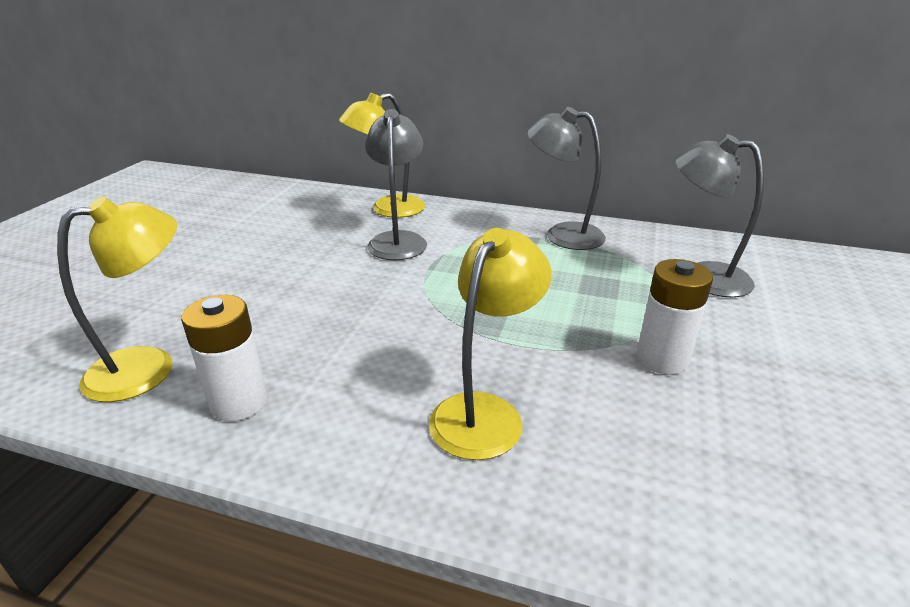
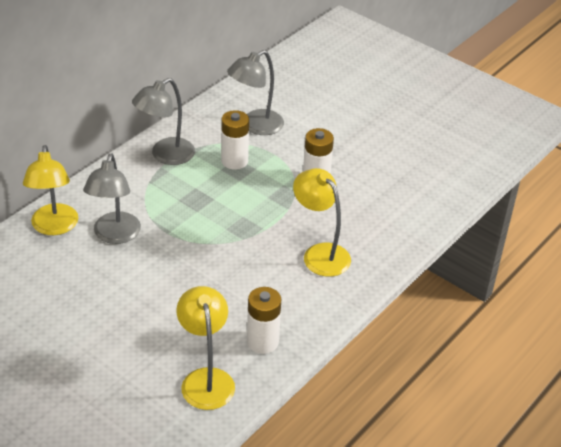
camera: 70 degrees left, 10 degrees up
(398, 240) = (115, 235): grey lamp -> grey lamp turned 105 degrees counterclockwise
(611, 279) = (234, 161): none -> white battery

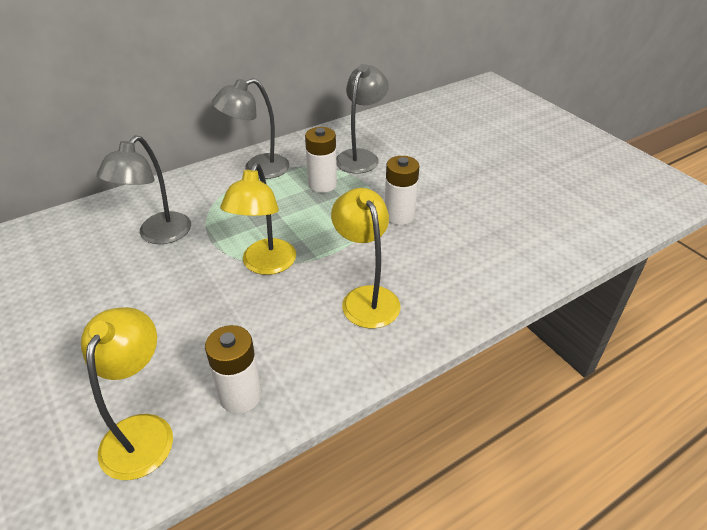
camera: 20 degrees right, 0 degrees up
(54, 227) = (107, 216): yellow lamp -> yellow lamp (265, 265)
(255, 126) = (360, 156): grey lamp -> grey lamp turned 135 degrees clockwise

